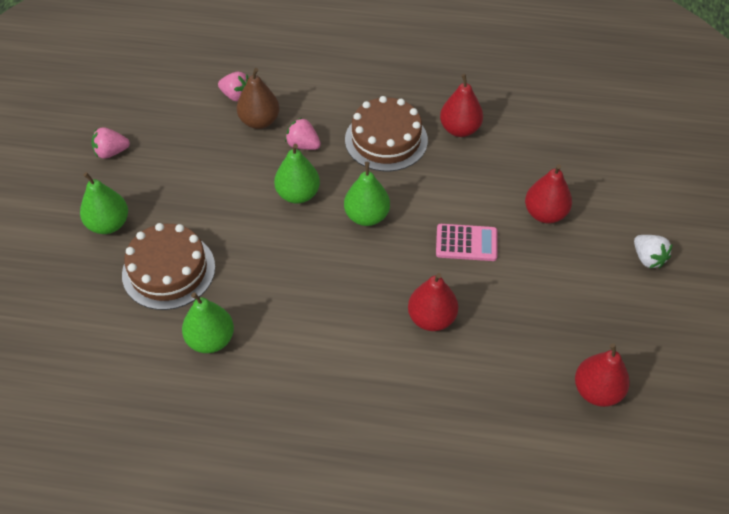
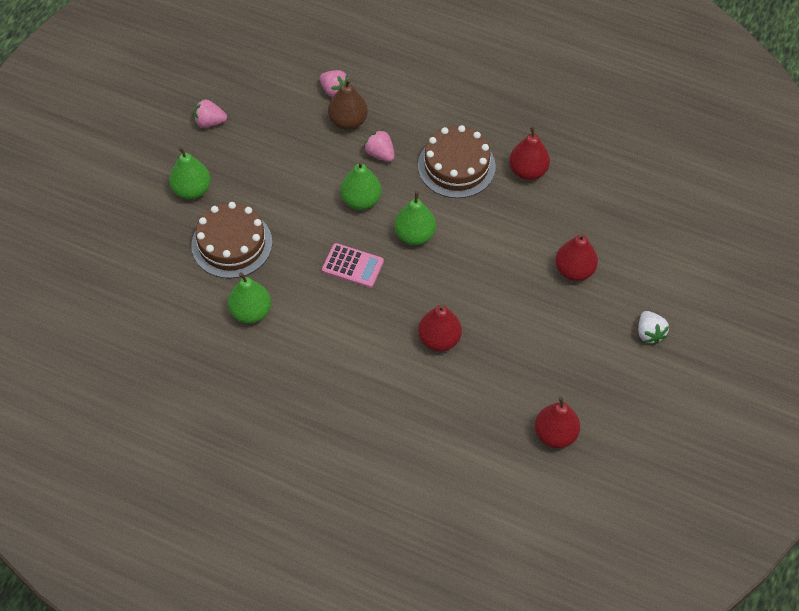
camera: 15 degrees right, 5 degrees up
(466, 243) = (493, 280): pink calculator -> pink calculator (353, 266)

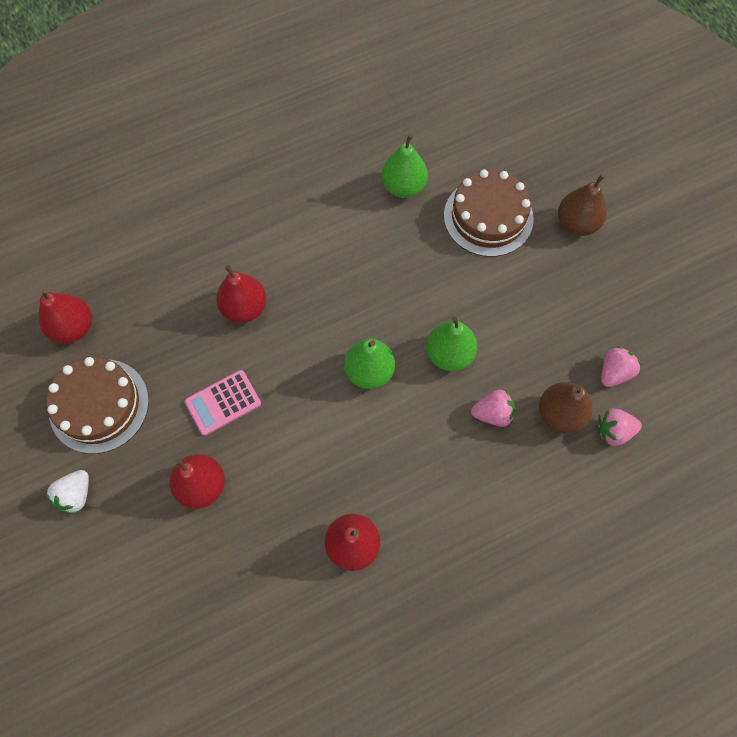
camera: 130 degrees right, 10 degrees up
(192, 190) = (576, 223): green pear -> brown pear
(209, 122) = (653, 288): pink strawberry -> pink strawberry (614, 372)
(353, 266) = (381, 294): pink calculator -> pink calculator (223, 403)
(456, 166) = (418, 476): brown cake -> brown cake (99, 405)
(649, 333) = (76, 495): white strawberry -> white strawberry turned 90 degrees counterclockwise

